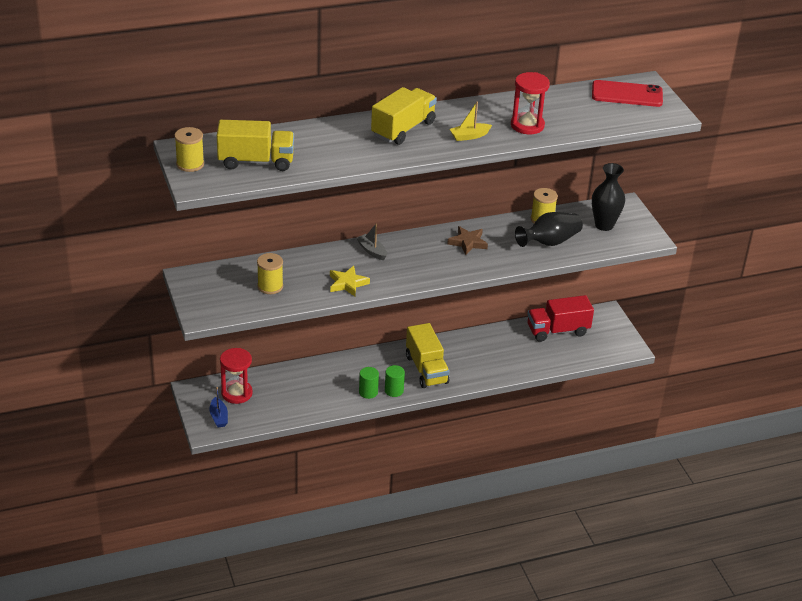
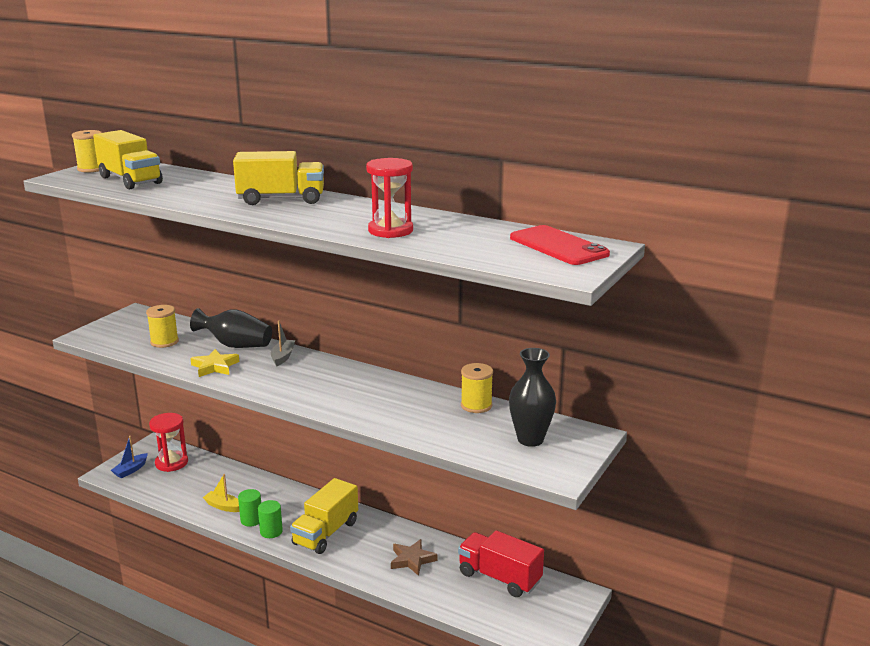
camera: 50 degrees right, 15 degrees down
(468, 242) = (369, 388): brown star -> brown star (412, 560)
(469, 136) = (319, 219): yellow boat -> yellow boat (223, 506)
(549, 242) = (443, 424): black vase -> black vase (235, 345)

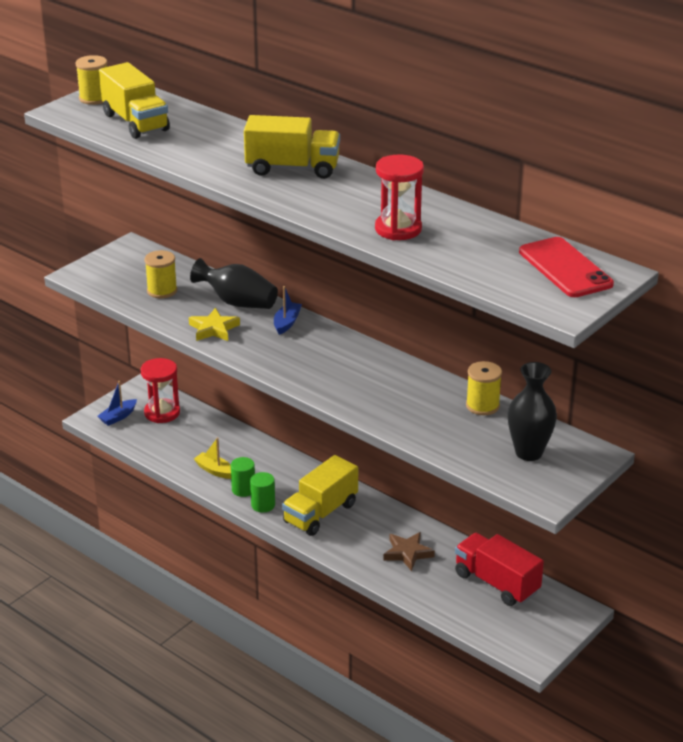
camera: 10 degrees right, 10 degrees up
(283, 357) = (287, 323): grey boat -> blue boat

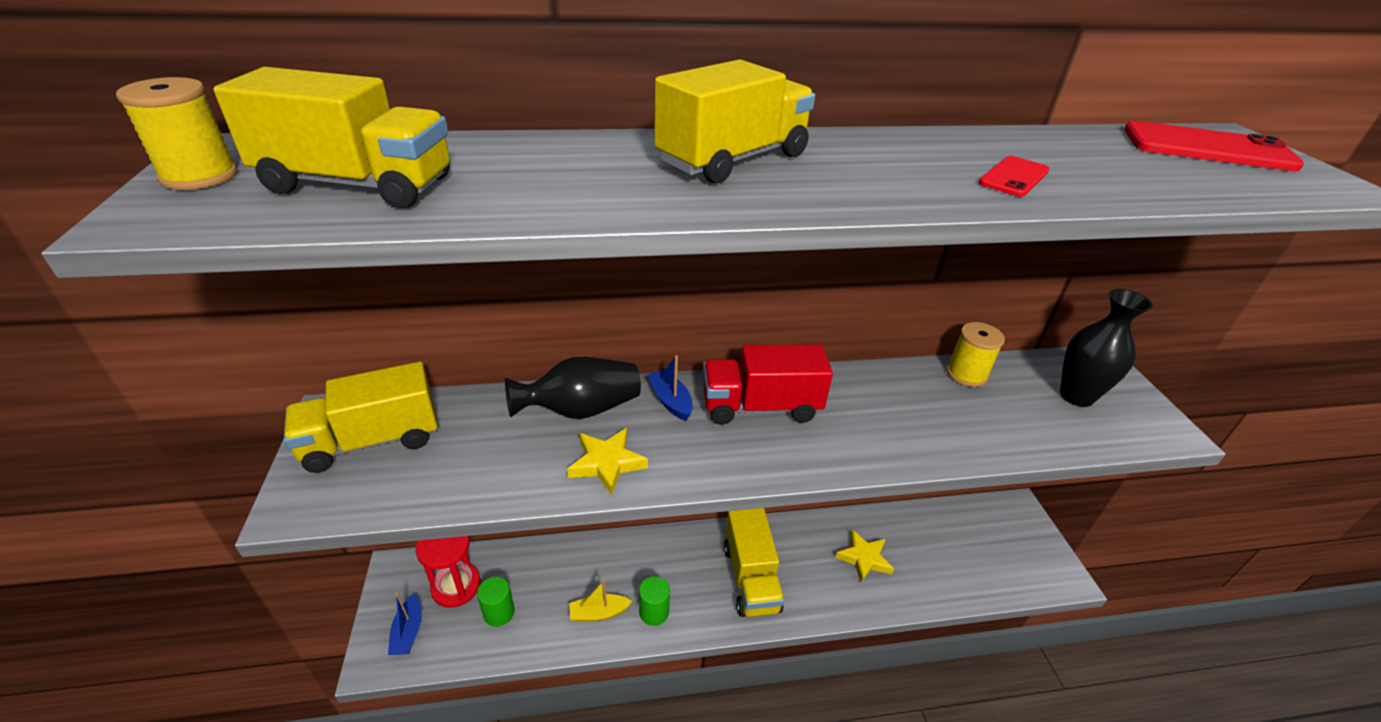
camera: 50 degrees left, 5 degrees up
(133, 266) = (372, 440): none -> yellow truck
(162, 291) = (463, 452): yellow spool -> none
(263, 505) = (694, 614): green cylinder -> green cylinder (499, 613)
(398, 229) = (1013, 177): red hourglass -> red phone
(407, 553) = (864, 558): brown star -> yellow star
(496, 583) = (950, 530): red truck -> red truck (760, 406)

